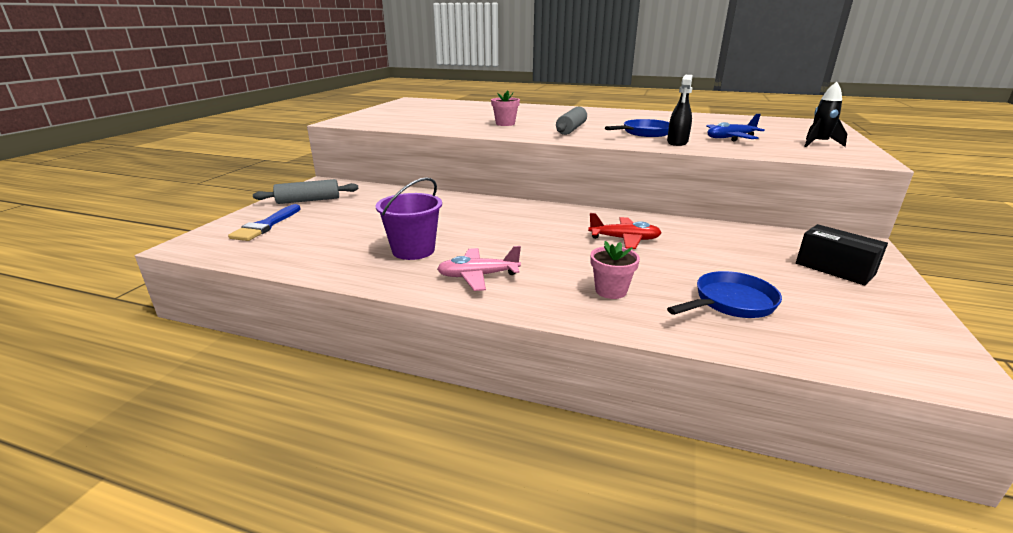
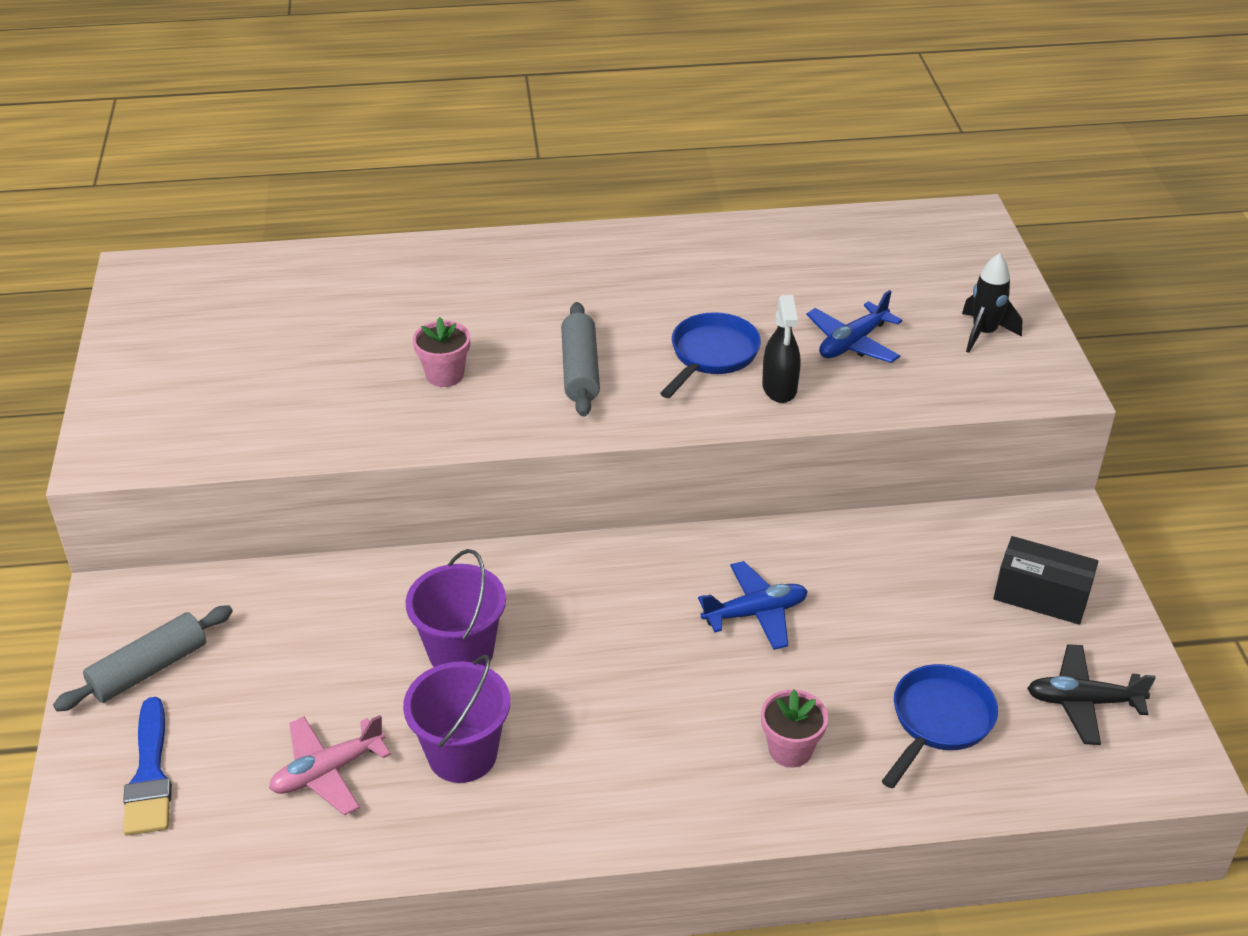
camera: 25 degrees left, 15 degrees up
(449, 221) = (461, 652): none -> purple bucket
(478, 276) = (600, 783): pink plane -> pink plane (327, 772)
(624, 239) = (755, 613): red plane -> blue plane
(860, 319) = (1083, 702): none -> black plane

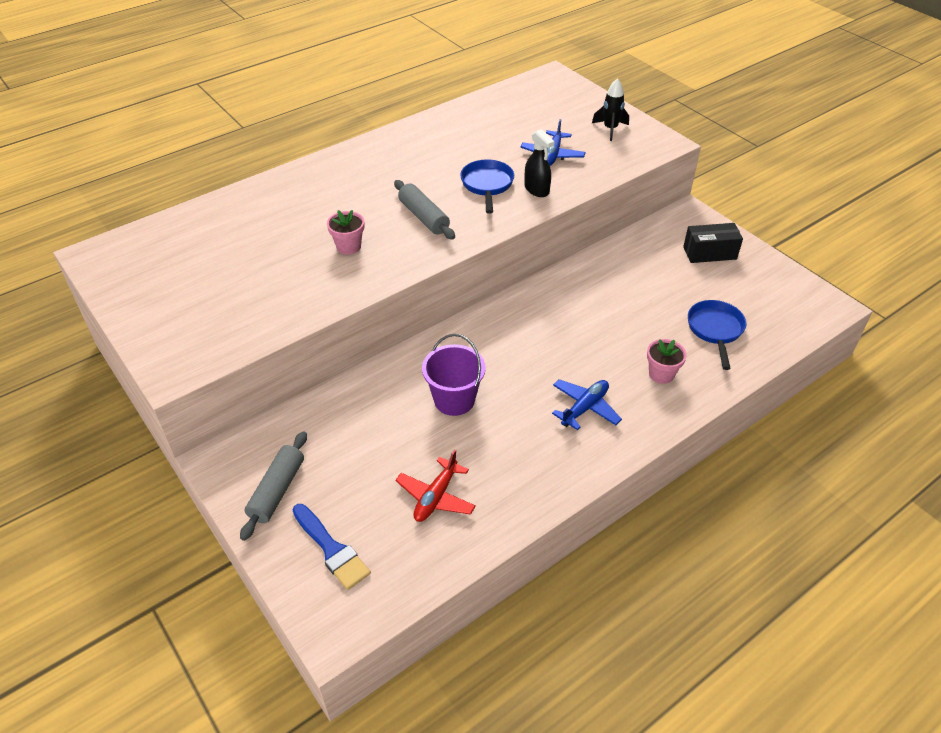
camera: 30 degrees left, 5 degrees up
(327, 772) = (436, 497): pink plane -> red plane
(462, 754) = (502, 452): purple bucket -> none
(755, 613) = (588, 315): blue plane -> blue plane (585, 408)
(1083, 702) = (767, 294): black plane -> none

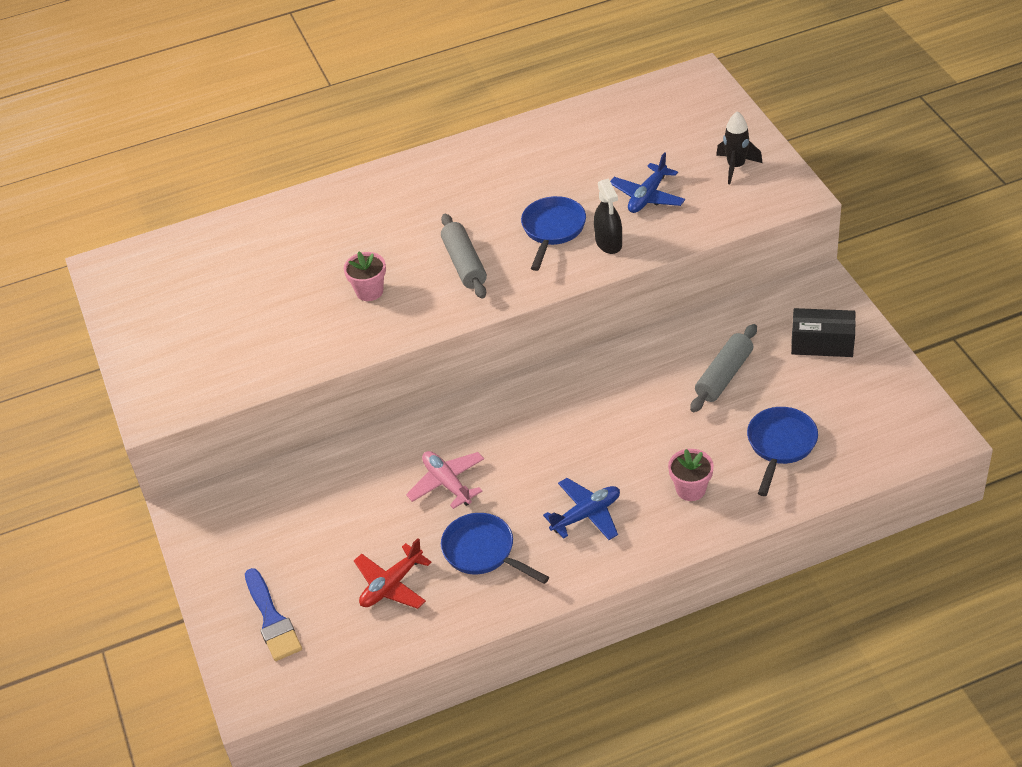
camera: 20 degrees right, 0 degrees up
(277, 491) = (236, 551): grey rolling pin -> grey rolling pin (724, 376)
(454, 400) = (447, 483): purple bucket -> pink plane
(508, 453) = (483, 552): none -> blue pan

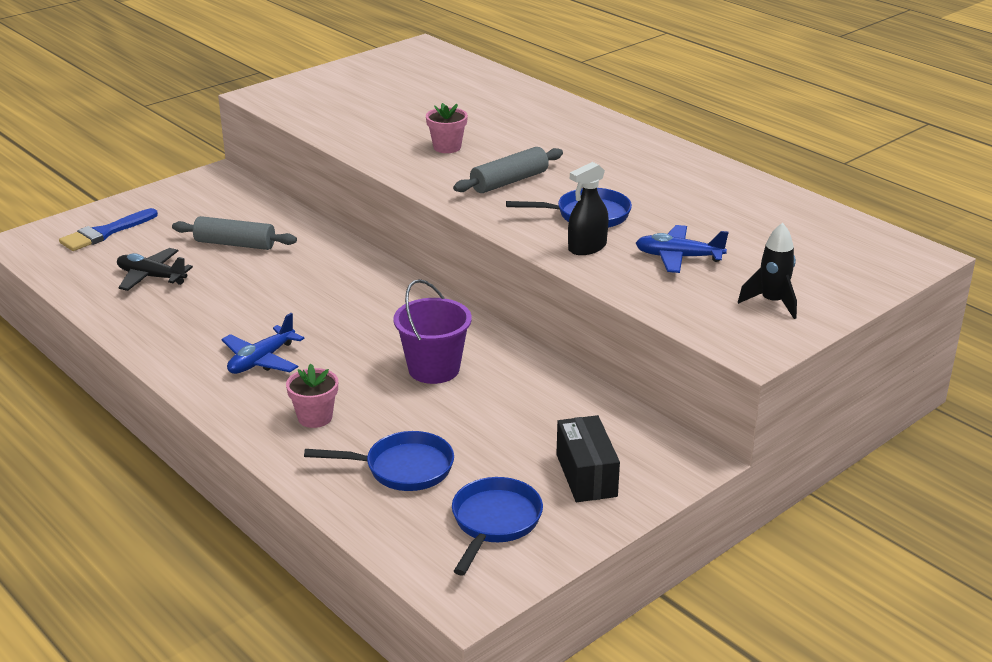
camera: 65 degrees right, 15 degrees down
(391, 585) = (151, 277): red plane -> black plane
(447, 483) = (282, 280): pink plane -> none
(483, 552) = (200, 314): blue pan -> blue pan (494, 522)
(586, 515) = (261, 360): blue plane -> blue plane turned 90 degrees clockwise
(646, 402) = (434, 369): none -> purple bucket
(724, 376) = (497, 412): grey rolling pin -> grey rolling pin (235, 244)

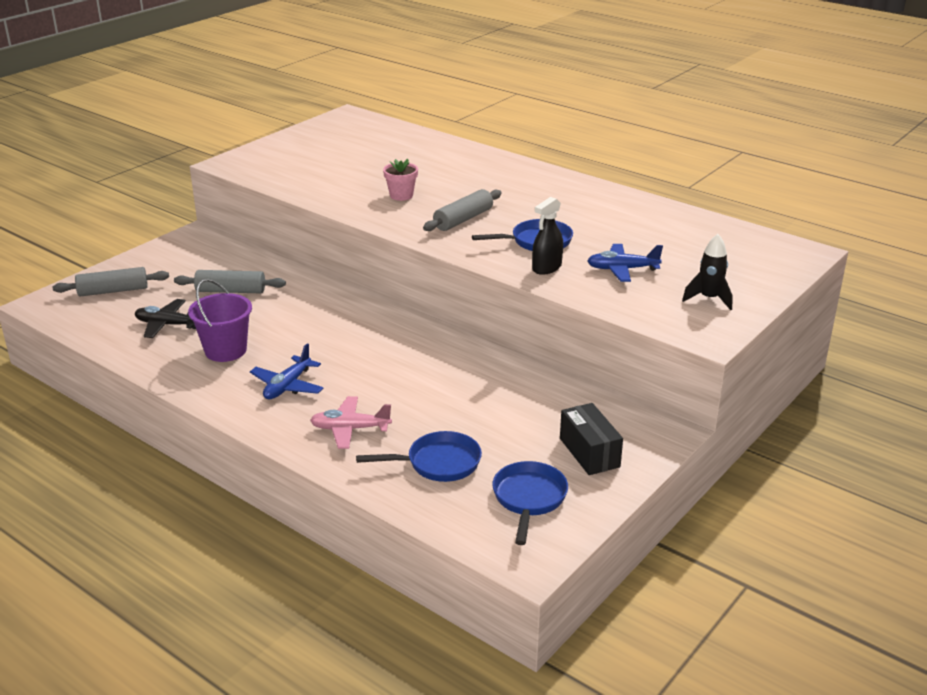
camera: 10 degrees left, 0 degrees up
(105, 233) = (113, 291): blue brush -> grey rolling pin
(315, 417) = (350, 429): pink flower pot -> pink plane
(434, 369) = (435, 379): purple bucket -> purple bucket (225, 350)

